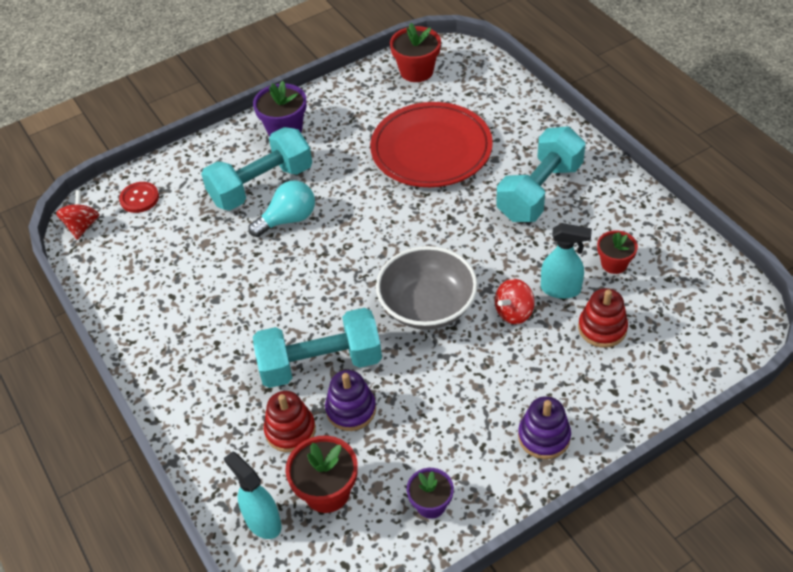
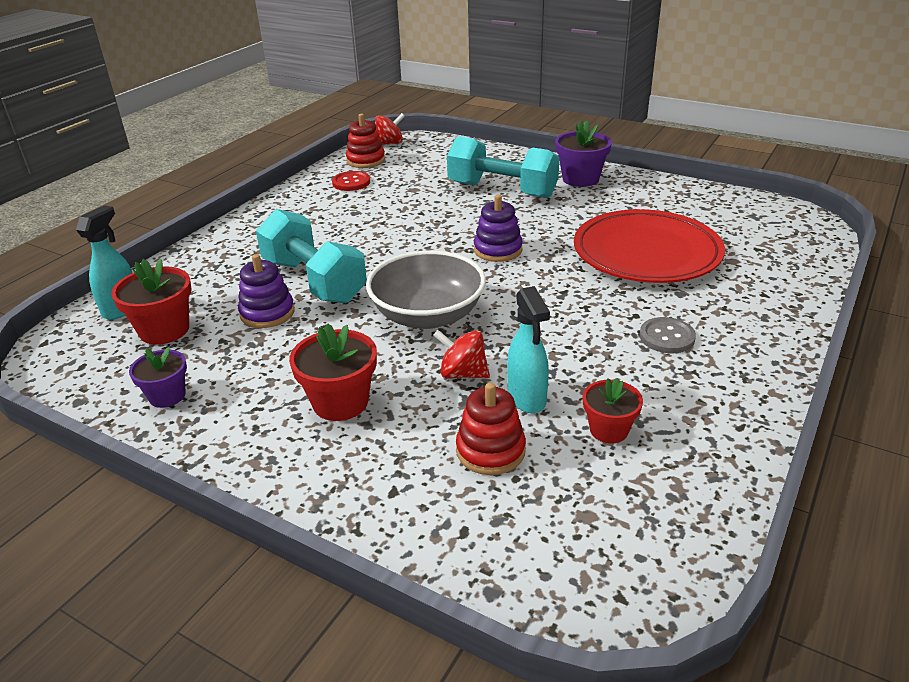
camera: 60 degrees right, 15 degrees down
(139, 198) = (437, 152): red button -> red button (351, 182)
(288, 219) = (474, 213): turquoise light bulb -> none
(290, 430) = (228, 290): red stacking toy -> red stacking toy (366, 160)
(416, 71) = (746, 212): red flower pot -> red flower pot (340, 402)
(539, 191) = (667, 337): turquoise dumbbell -> grey button
(544, 437) = (291, 450): purple stacking toy -> purple stacking toy (498, 250)

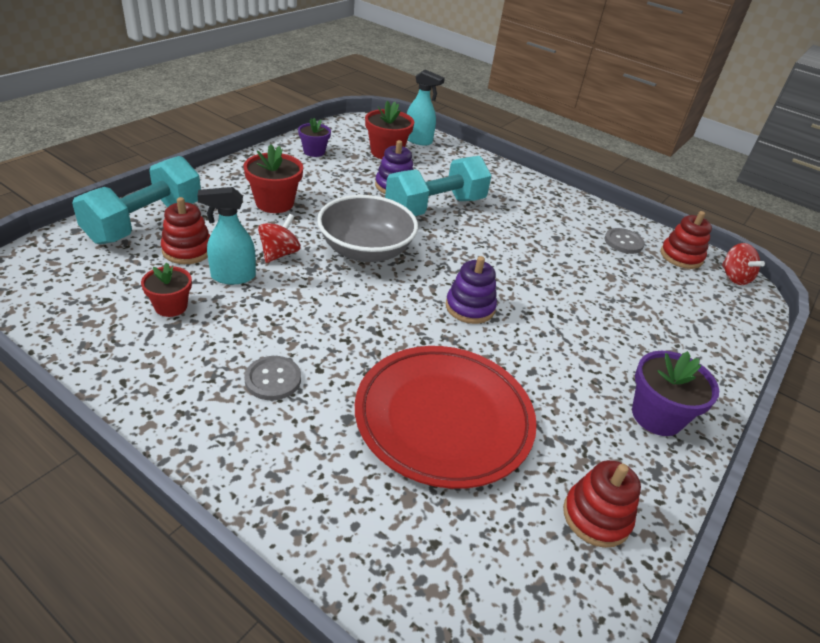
camera: 90 degrees right, 5 degrees up
(351, 182) = (623, 242): red button -> grey button
(502, 190) = (614, 338): turquoise dumbbell -> turquoise dumbbell (145, 222)
(687, 199) = (596, 516): none -> red stacking toy

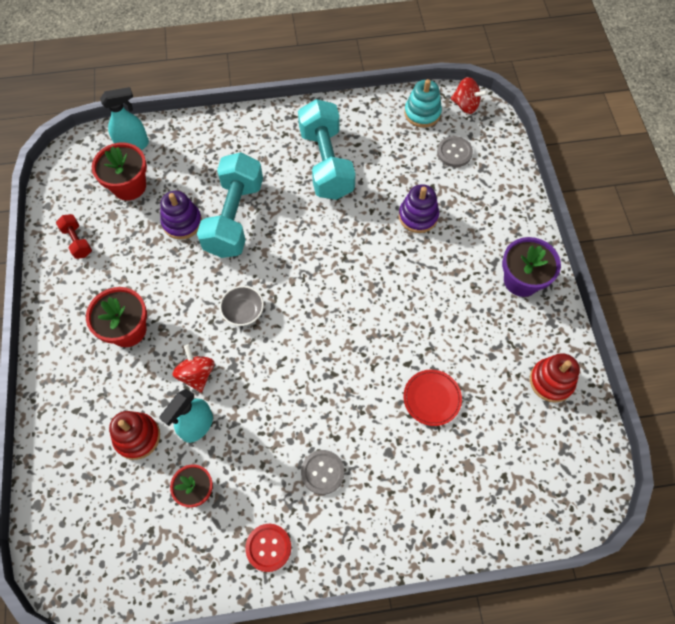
camera: 40 degrees left, 25 degrees up
(145, 222) = (71, 445): turquoise dumbbell -> turquoise dumbbell (326, 163)
(155, 383) = (268, 547): none -> red button
(314, 151) = (77, 241): purple flower pot -> red dumbbell
(365, 250) = (243, 311): grey bowl -> grey bowl, size x0.48
(443, 418) = (432, 398): red plate -> red plate, size x0.44
(470, 307) = (357, 296): purple stacking toy -> purple stacking toy (418, 216)
(623, 242) = (379, 132): grey button -> grey button (454, 152)
(681, 256) = (422, 113): red stacking toy -> turquoise stacking toy

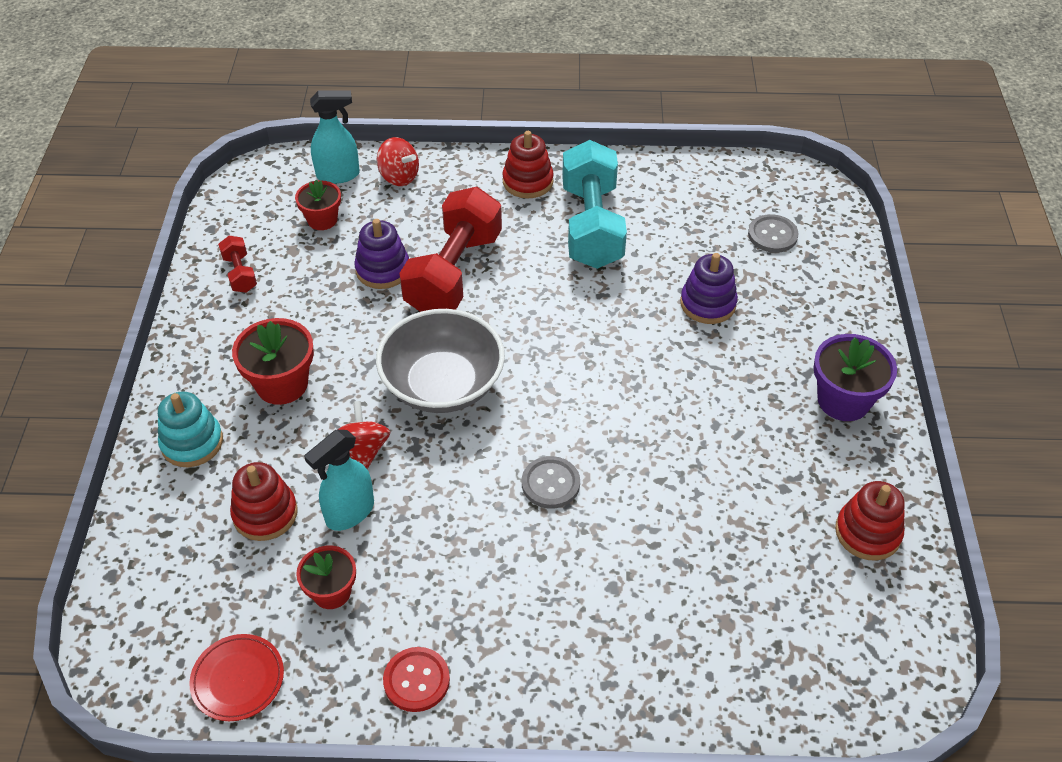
camera: 10 degrees right, 15 degrees down
(129, 186) = (322, 220): red flower pot -> red flower pot, size x0.65
(234, 217) = (453, 273): turquoise dumbbell -> red dumbbell
(243, 311) = (442, 384): grey bowl -> grey bowl, size x2.07
(274, 132) = (528, 181): none -> red stacking toy
(322, 472) = (513, 597): grey button -> grey button (550, 483)
(422, 113) = (735, 184): turquoise stacking toy -> turquoise stacking toy (192, 443)
(432, 398) = (687, 528): red plate -> red plate (238, 679)
(465, 105) = (798, 182): red spinning top -> red spinning top (399, 177)

